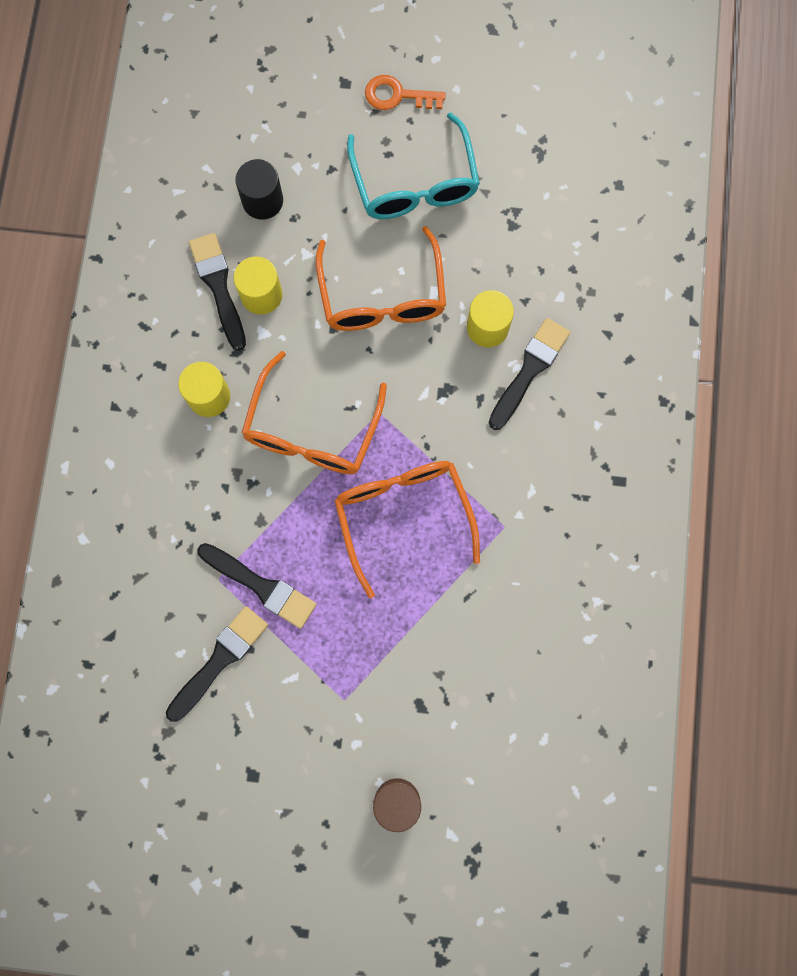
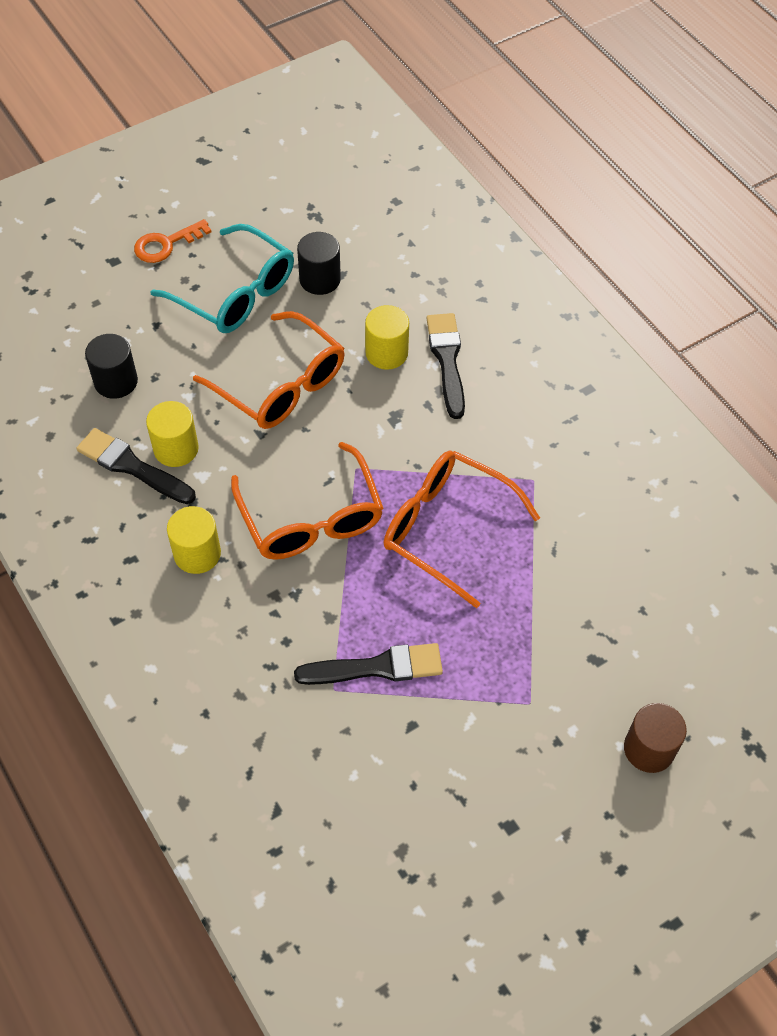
camera: 40 degrees left, 20 degrees down
(219, 660) = (394, 754): black brush -> none
(492, 218) = (320, 279): none -> black cylinder

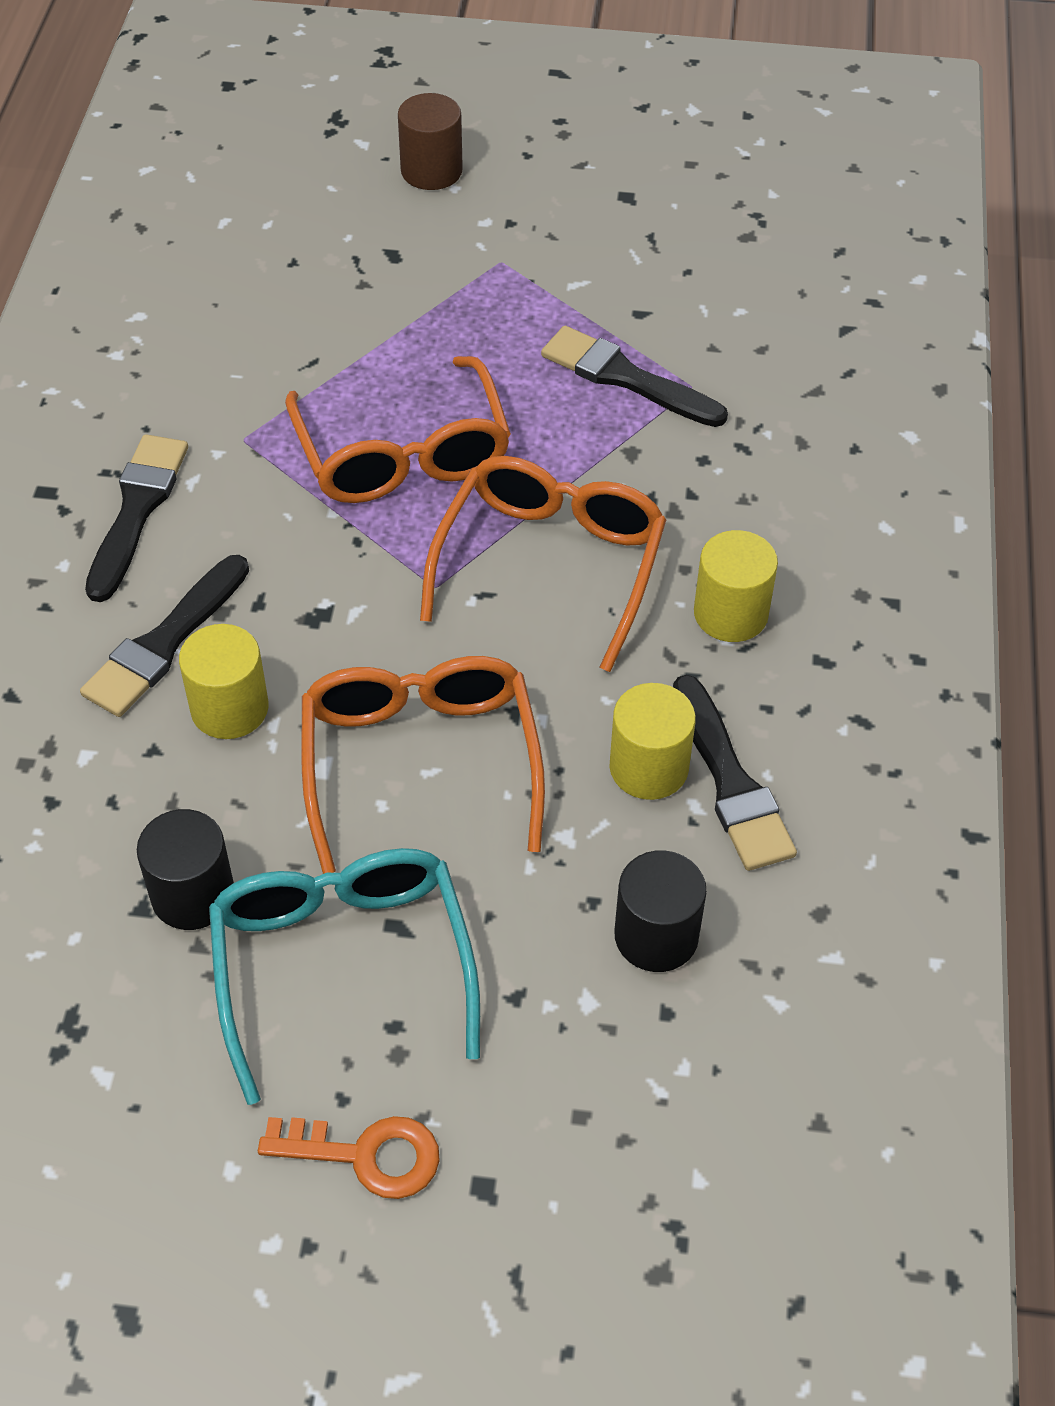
camera: 140 degrees left, 5 degrees down
(535, 409) = (137, 510): none -> black brush

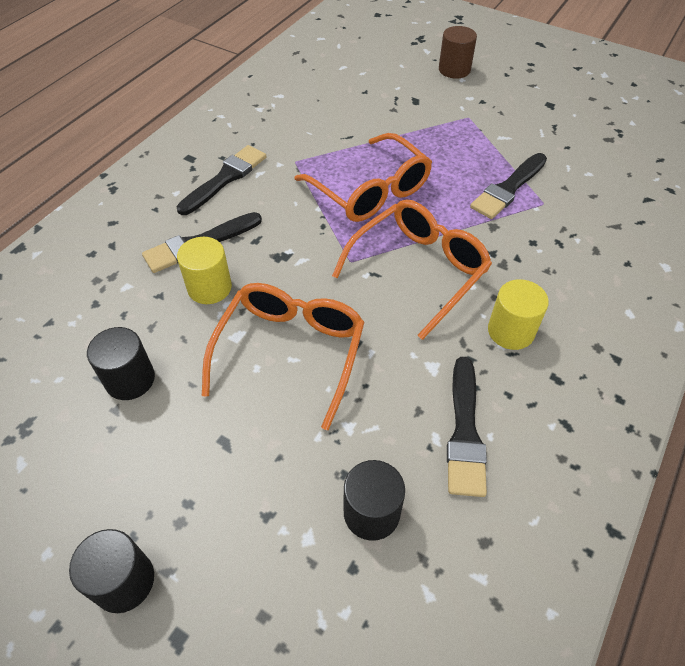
camera: 25 degrees right, 0 degrees up
(343, 967) = (181, 454): turquoise glasses -> none
(366, 1155) = (124, 581): orange key -> black cylinder
(402, 452) = (370, 190): orange glasses -> orange glasses turned 45 degrees counterclockwise
(626, 378) = (508, 188): black brush -> black brush turned 105 degrees counterclockwise
(648, 767) = (418, 404): yellow cylinder -> none

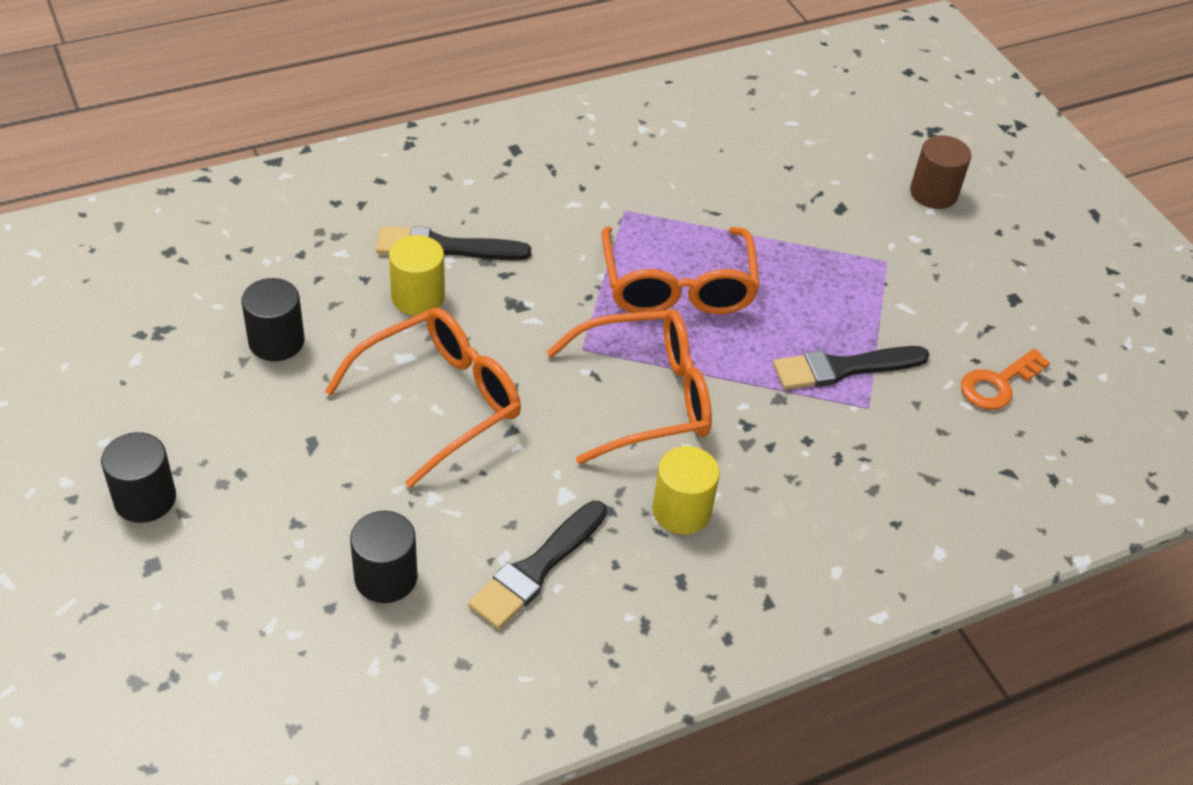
camera: 30 degrees right, 5 degrees down
(225, 178) = (532, 191): black brush -> none
(591, 154) = (997, 384): none -> orange key

